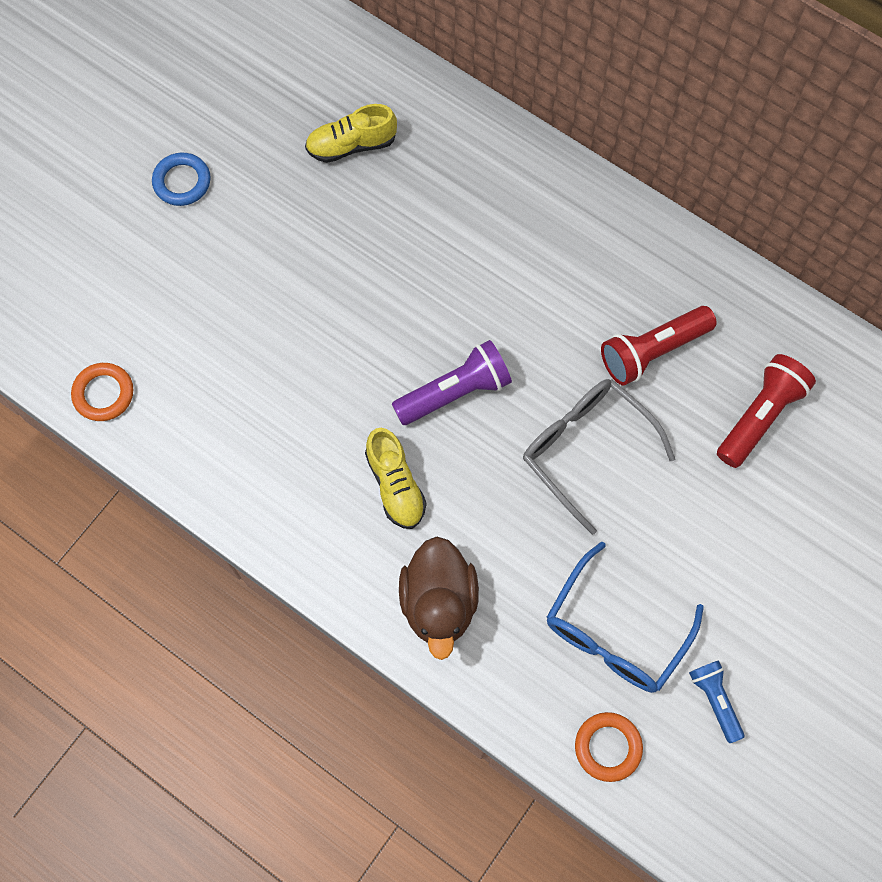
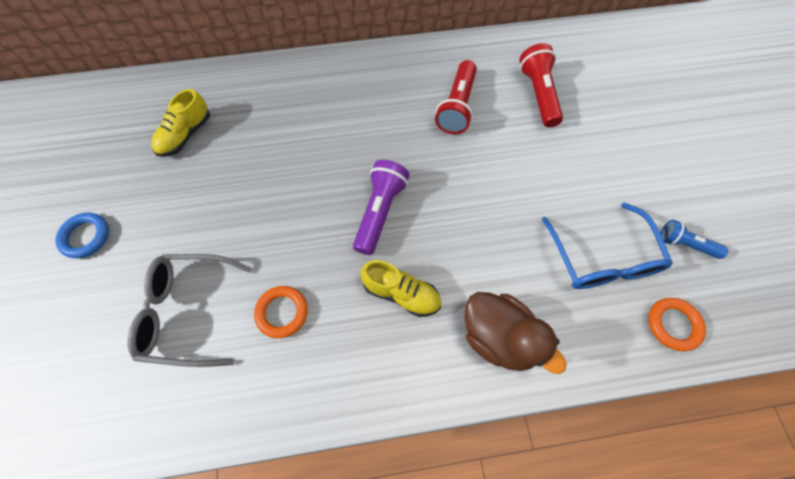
camera: 45 degrees left, 5 degrees down
(103, 394) = (144, 421): orange ring -> orange ring (282, 312)
(586, 449) = (479, 180): grey glasses -> grey glasses (187, 312)

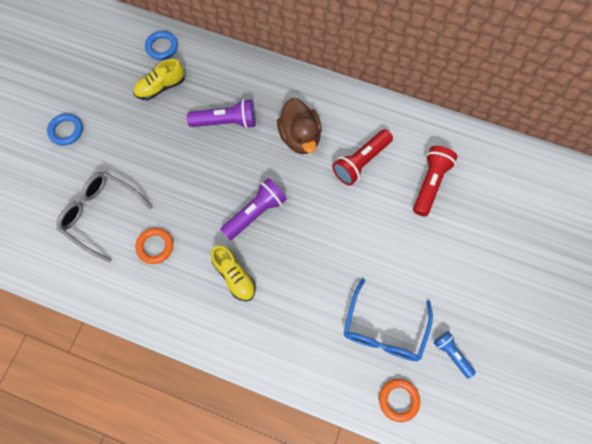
camera: 30 degrees right, 5 degrees up
(163, 95) = (162, 47): none -> blue ring
(285, 135) = (226, 122): none -> purple flashlight
(499, 337) = (277, 340): brown duck -> brown duck (300, 137)

